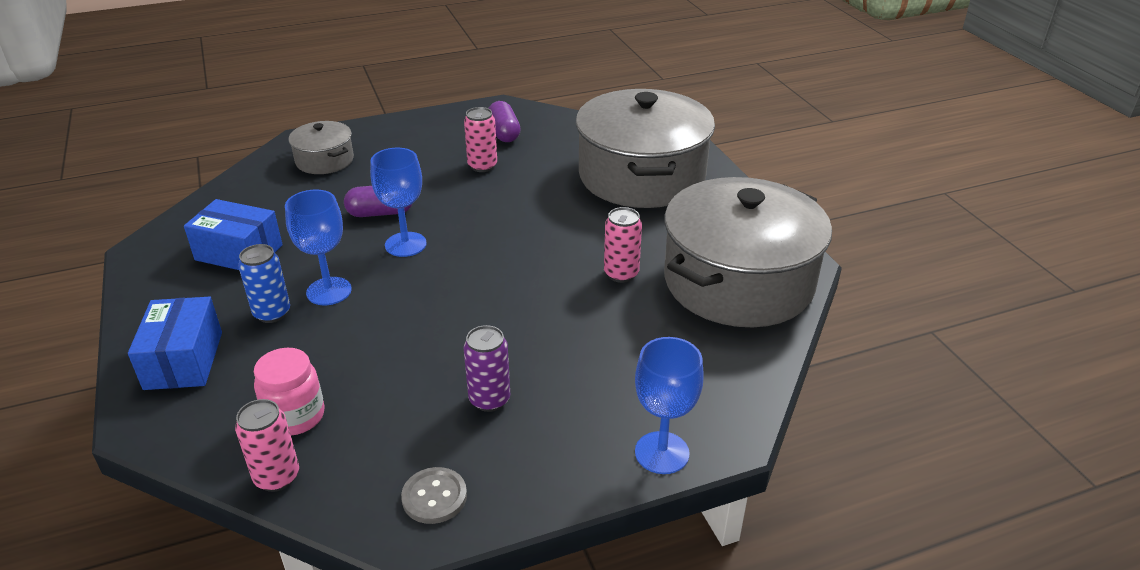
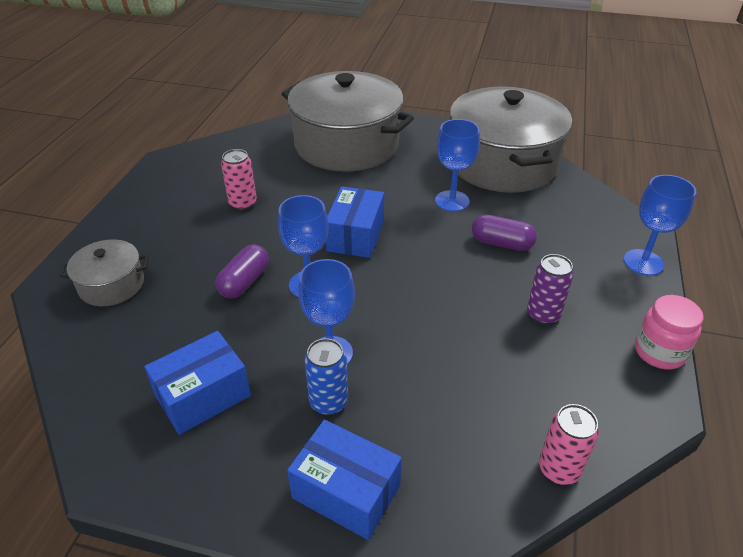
camera: 55 degrees left, 5 degrees up
(295, 416) = (489, 432): pink jar -> pink jar (659, 352)
(434, 497) = (630, 382): grey button -> none
(499, 240) = (355, 236): none -> blue box
(504, 133) = (208, 175): purple capsule -> purple capsule (501, 243)
(621, 274) = (452, 201): pink can -> blue goblet

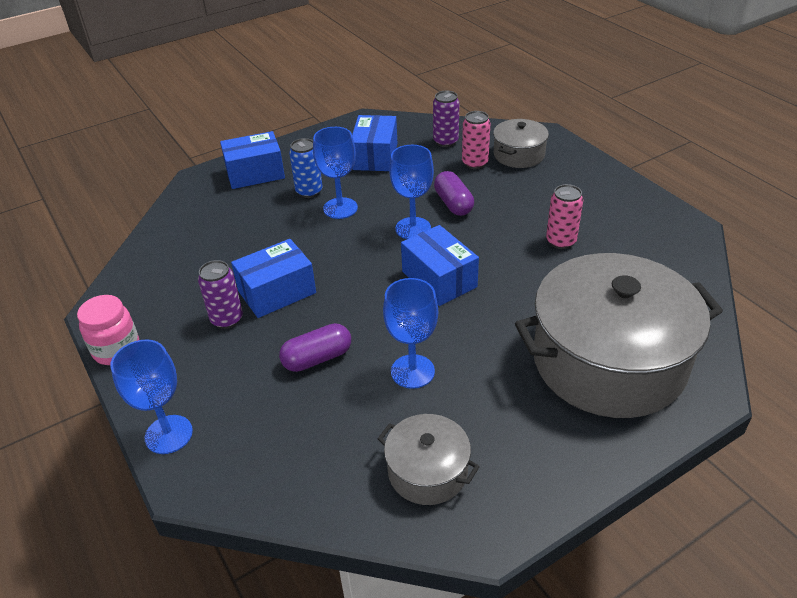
camera: 135 degrees right, 0 degrees up
(120, 354) = (445, 141): none -> purple can
(481, 309) = (277, 292): none -> blue box
(502, 163) = (427, 471): grey pot -> grey pot, size x0.47
(559, 469) = (151, 242): pink can -> pink can (475, 163)

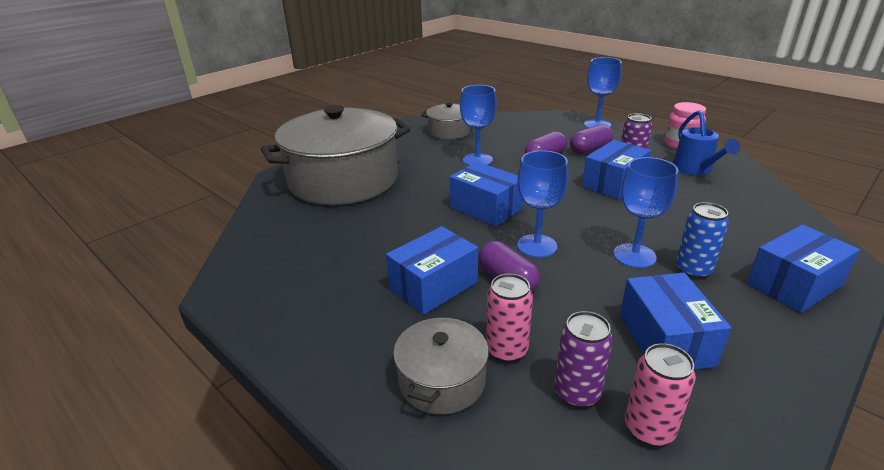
camera: 165 degrees right, 10 degrees down
(164, 297) = (695, 169): none -> blue watering can
(243, 364) = (590, 149): none -> purple capsule
(513, 207) = (433, 286): none -> blue box
(561, 241) = (375, 255): pink can -> pink can (649, 429)

